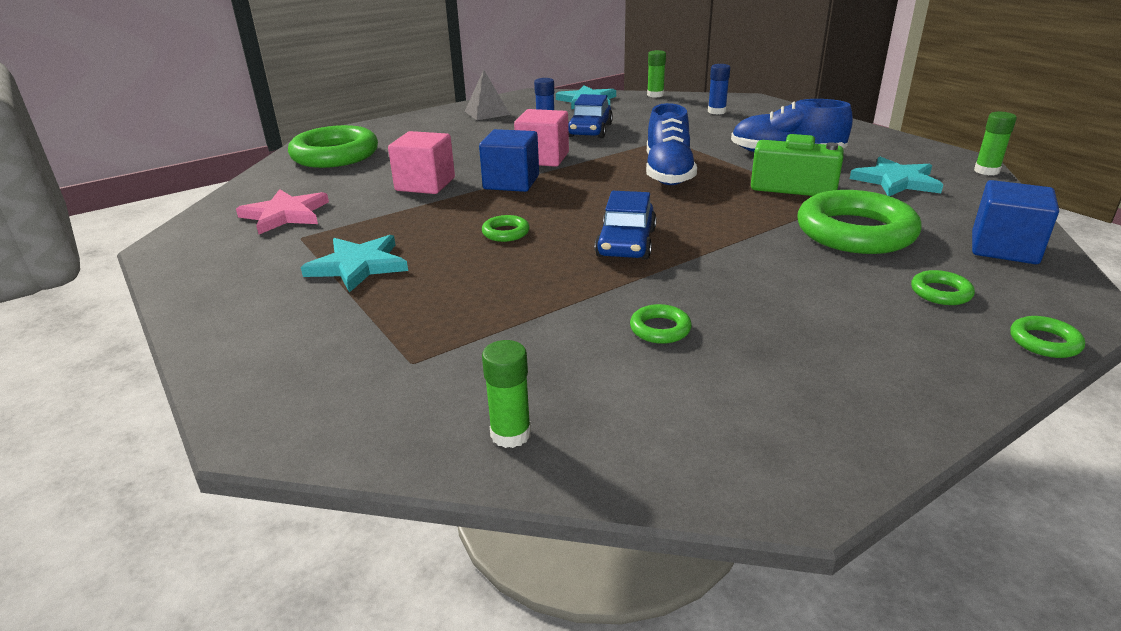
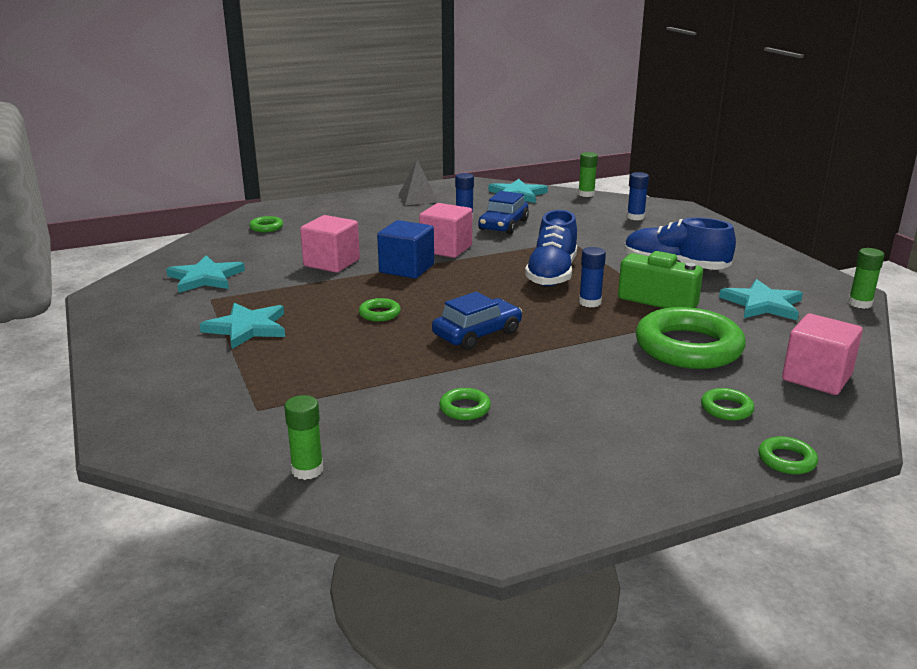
camera: 10 degrees right, 5 degrees down
(285, 214) = (205, 278): pink star -> turquoise star
(335, 155) = (266, 227): green ring -> green ring, size x0.43
(626, 243) = (477, 334): blue car -> blue car turned 150 degrees counterclockwise
(725, 197) = (590, 302): none -> blue glue stick
(1004, 248) = (816, 377): blue cube -> pink cube

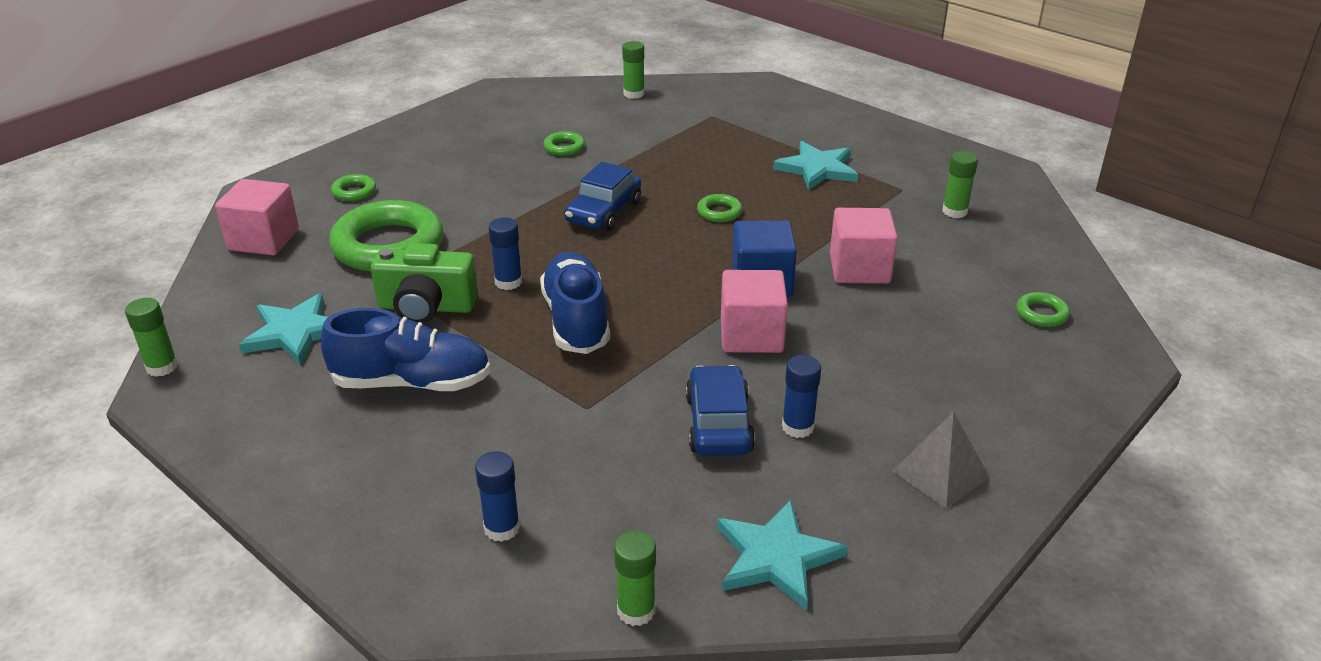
camera: 155 degrees right, 10 degrees up
(205, 278) = (954, 211): turquoise star -> green glue stick
(786, 460) = (313, 164): green ring -> none

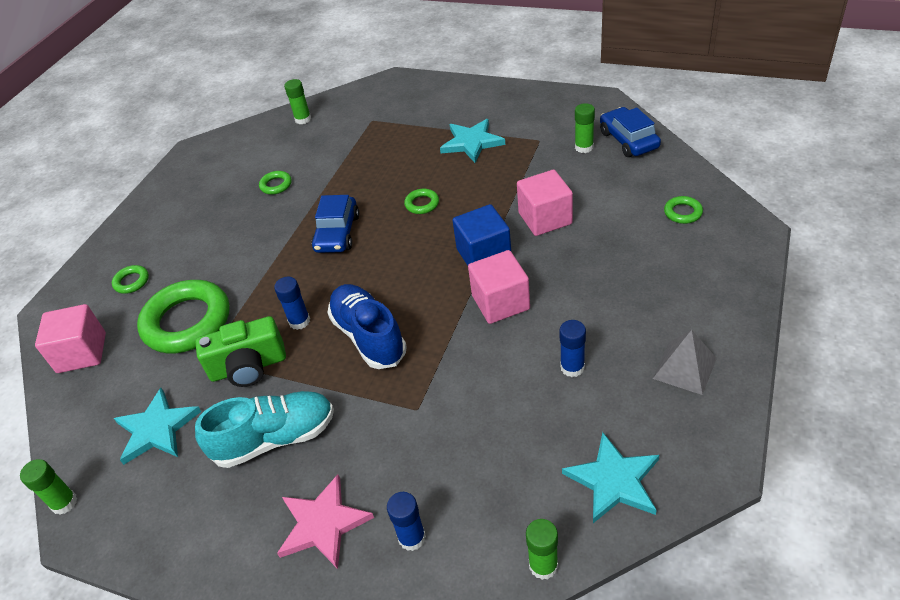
camera: 15 degrees left, 10 degrees up
(412, 383) = (275, 438): blue shoe -> turquoise shoe
(412, 480) = (323, 524): none -> pink star
(718, 424) = (517, 386): blue car -> blue car (628, 140)

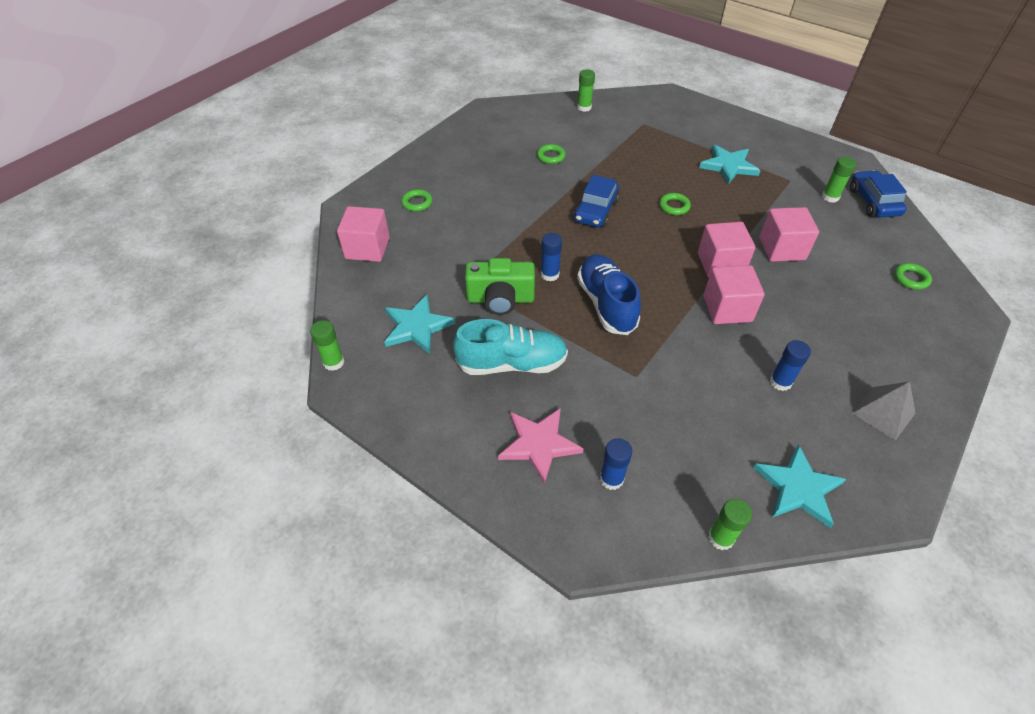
camera: 10 degrees right, 5 degrees up
(187, 322) = (456, 248): green ring -> none
(484, 254) = (720, 264): blue cube -> pink cube

